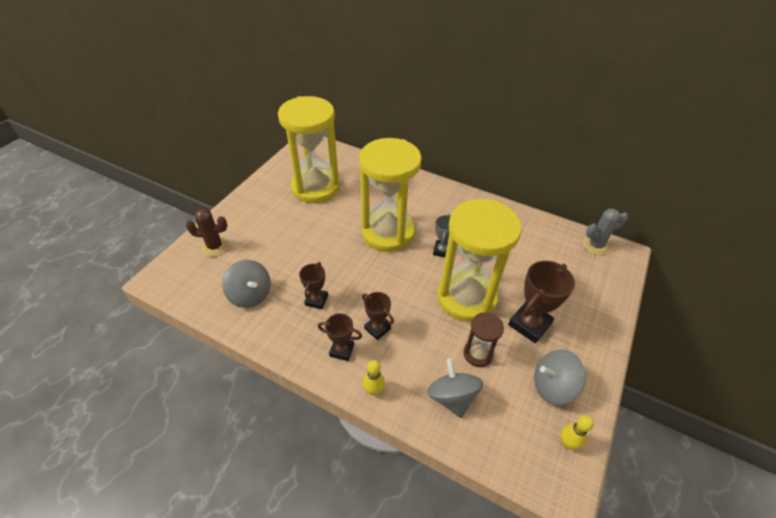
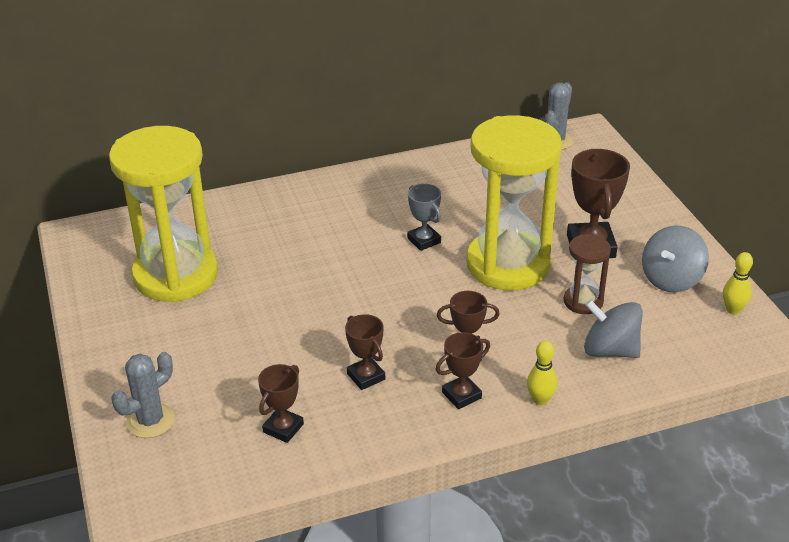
camera: 45 degrees left, 10 degrees down
(215, 246) = (150, 421): brown cactus -> grey cactus
(250, 295) = (283, 428): grey spinning top -> brown trophy
(388, 233) = (341, 263): yellow hourglass -> none

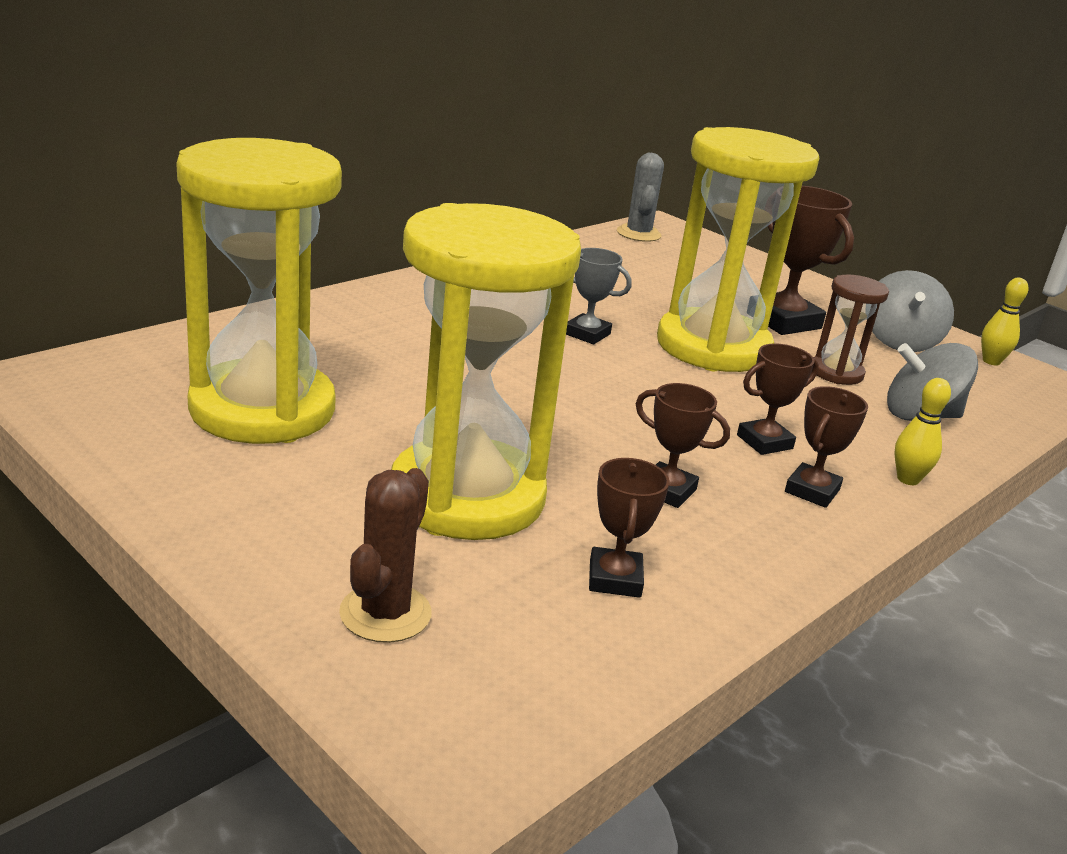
camera: 30 degrees left, 10 degrees down
(150, 421) = (385, 613): grey cactus -> brown cactus
(244, 357) = (467, 496): none -> yellow hourglass

